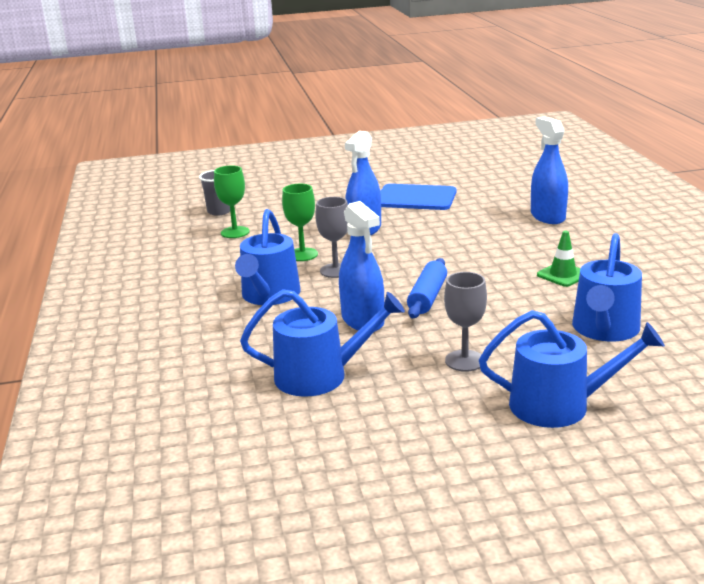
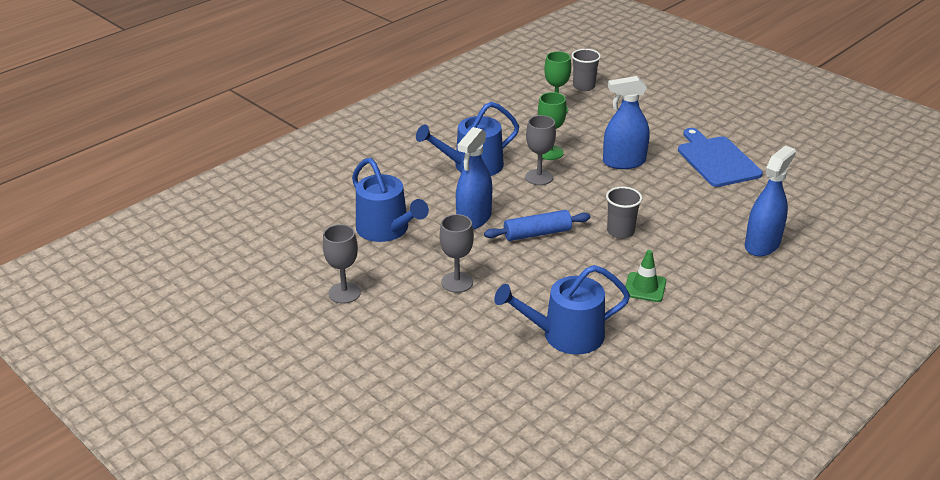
camera: 55 degrees right, 10 degrees up
(413, 438) = (344, 293): none -> grey goblet
(468, 261) = (620, 231): none -> grey cup
(559, 405) = (432, 343): blue watering can -> none

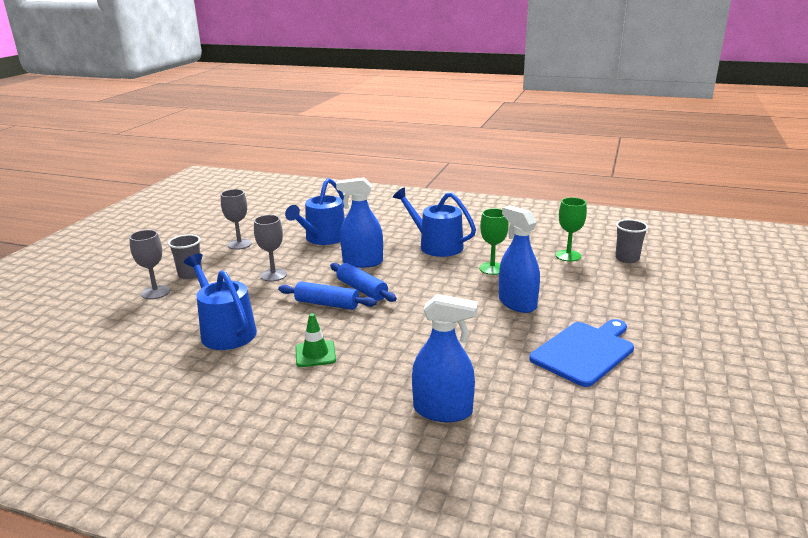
camera: 65 degrees right, 10 degrees down
(539, 177) = (448, 272): grey goblet -> grey goblet (155, 292)
(552, 261) = (327, 304): none -> blue rolling pin
(620, 231) = (396, 325): grey cup -> grey cup (190, 274)

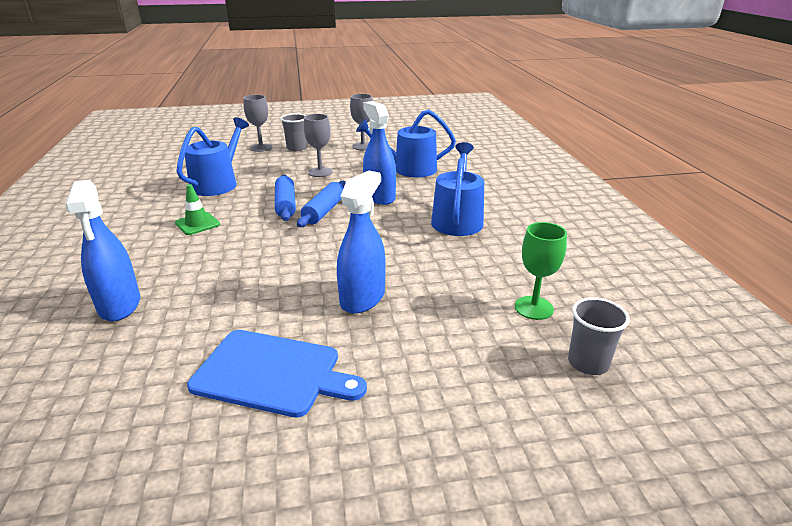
camera: 60 degrees right, 5 degrees up
(492, 268) = (436, 263): green goblet -> none

